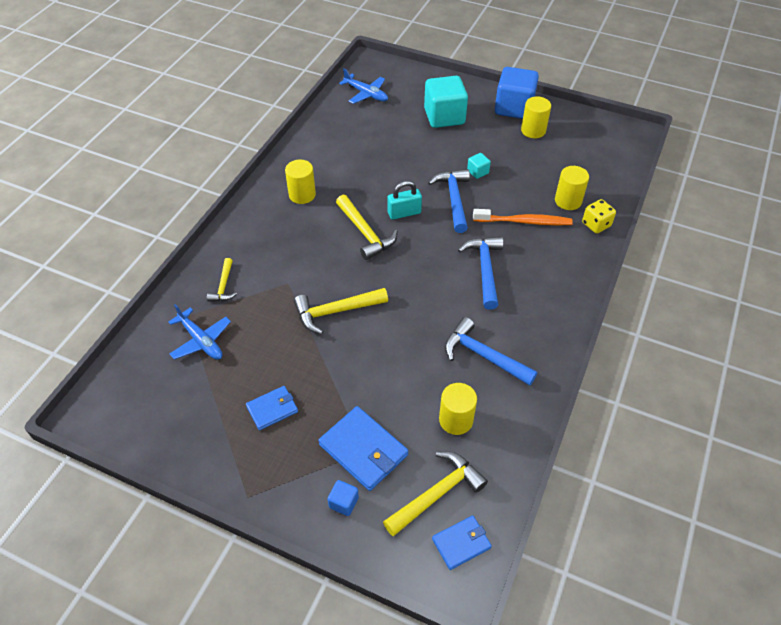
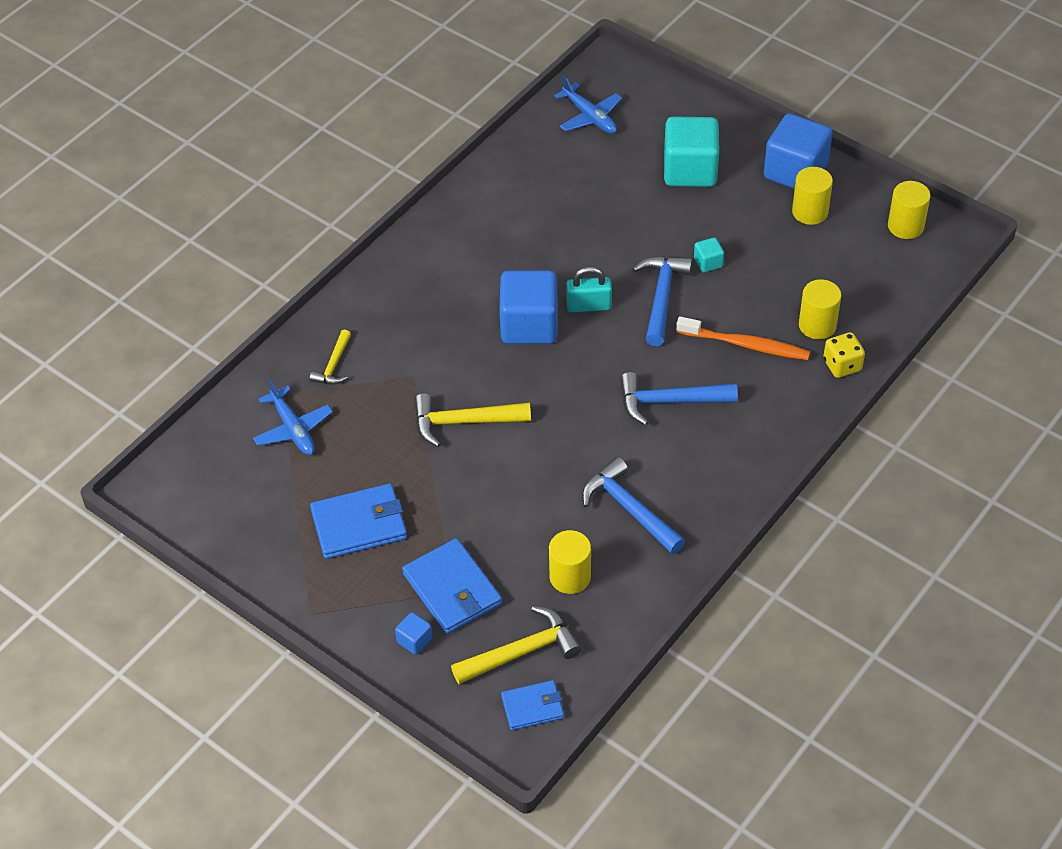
camera: 15 degrees right, 0 degrees up
(272, 409) = (359, 524): blue wallet -> blue wallet, size x1.65
(302, 195) = (461, 257): yellow cylinder -> yellow cylinder (905, 226)
(365, 233) = (529, 325): yellow hammer -> blue cube
(485, 270) = (669, 401): blue hammer -> blue hammer turned 105 degrees counterclockwise

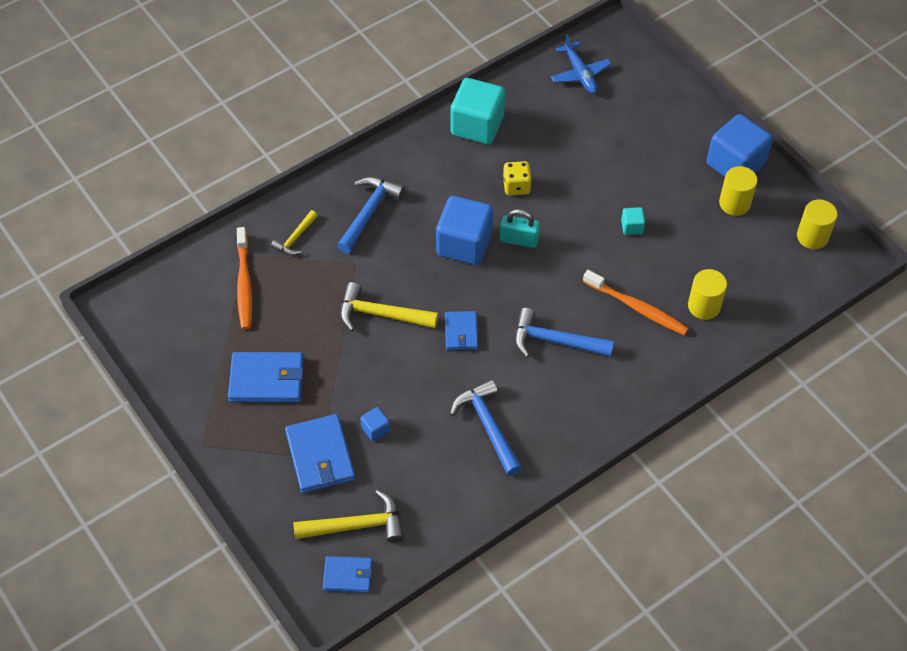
camera: 15 degrees right, 5 degrees up
(293, 428) = (244, 284): blue plane -> orange toothbrush
(414, 640) = (275, 491): blue cube -> blue cube (375, 429)
(561, 418) = (461, 332): none -> blue wallet
(570, 577) = (418, 472): yellow cylinder -> none
(662, 297) = (582, 248): blue hammer -> blue hammer (369, 213)
(690, 170) = (646, 141): turquoise cube -> turquoise cube (477, 126)
(842, 365) = (712, 347): yellow dice -> yellow dice (516, 186)

